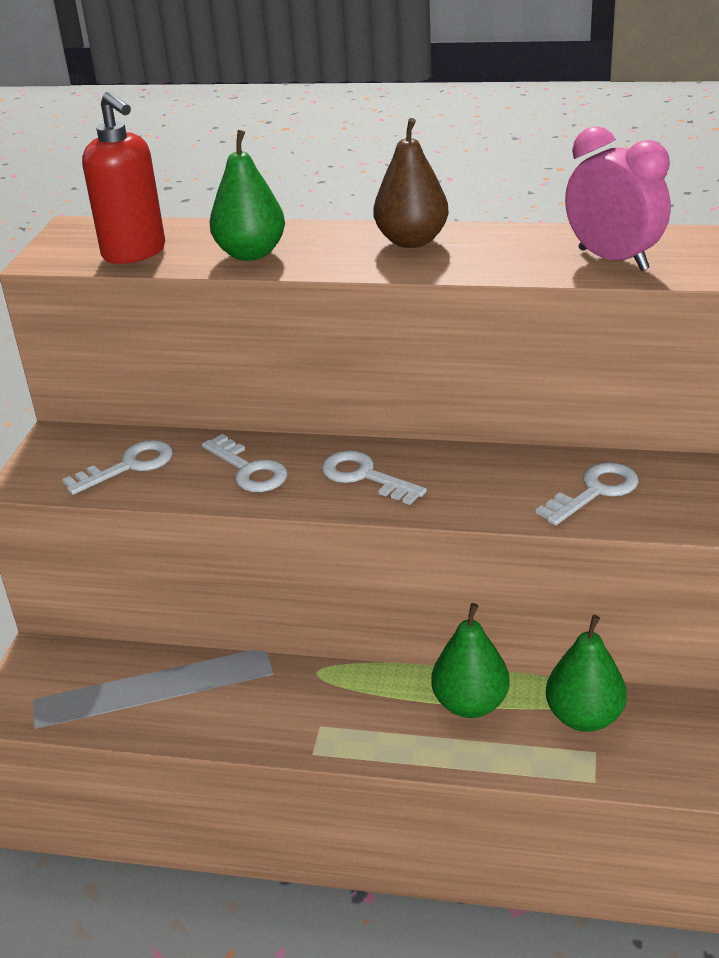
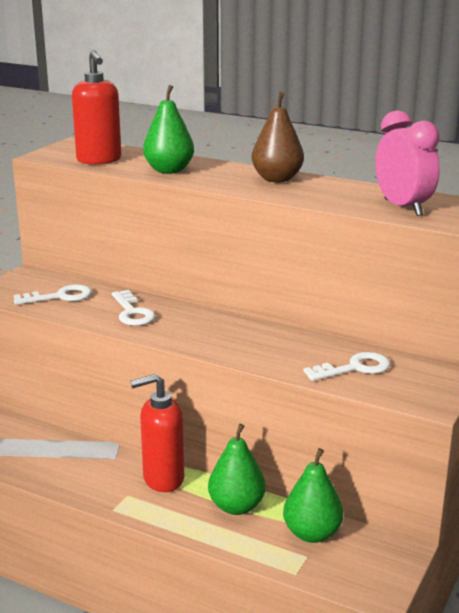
camera: 15 degrees right, 10 degrees down
(353, 689) = (163, 479): none -> red soap dispenser
(365, 476) = (204, 330): white key -> none

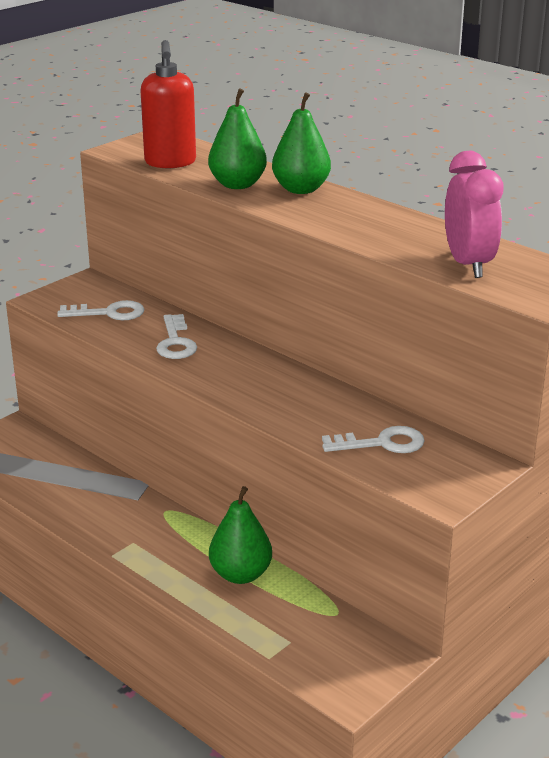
camera: 15 degrees right, 5 degrees up
(163, 479) = (177, 531): red soap dispenser -> none
(277, 179) = (351, 209): brown pear -> none
(312, 533) = (307, 618): green pear -> green pear (301, 189)

